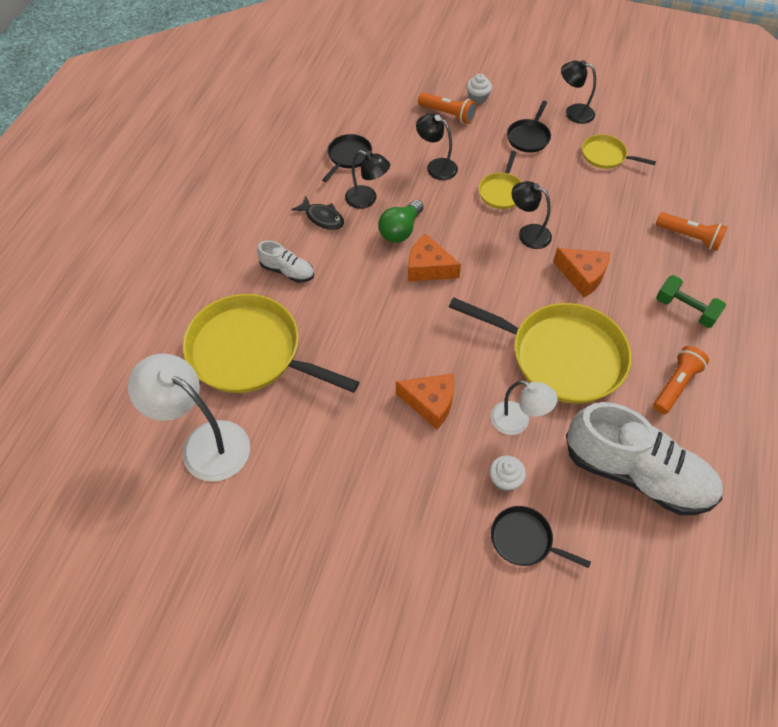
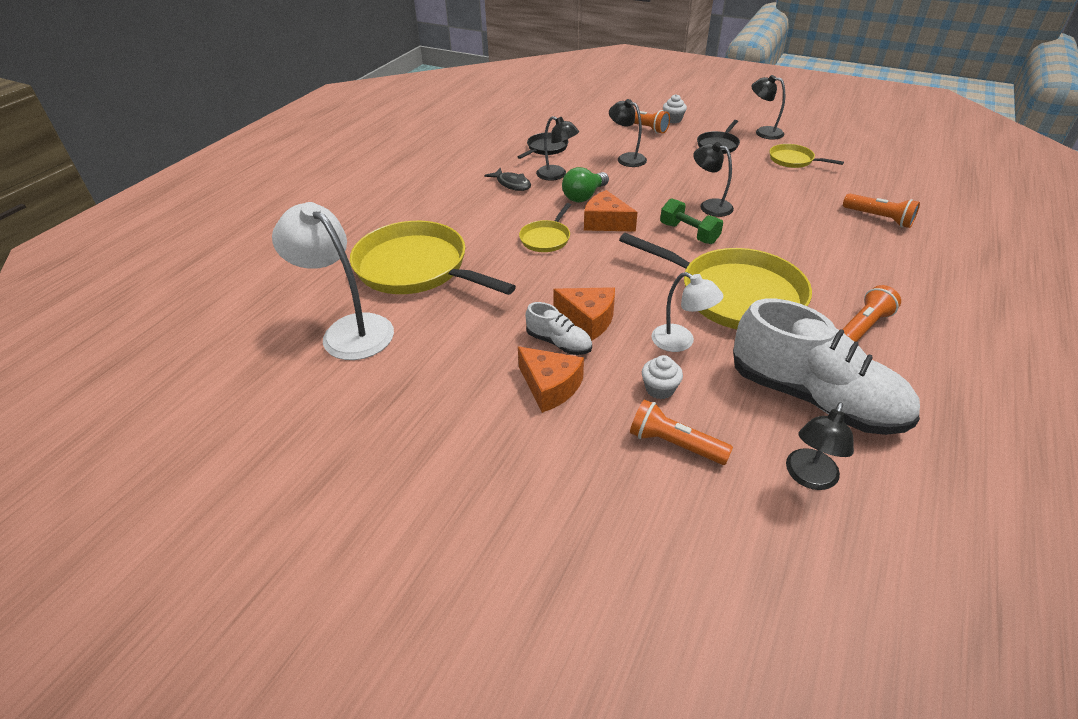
camera: 10 degrees right, 15 degrees down
(287, 271) = (469, 216): white shoe -> white shoe (559, 343)
(501, 192) = (687, 177): yellow pan -> yellow pan (546, 238)
(524, 540) = (674, 444): black pan -> orange flashlight
(582, 276) = (763, 238): orange cheese -> orange cheese (550, 387)
(635, 560) = (809, 477): none -> black lamp
(685, 310) = (874, 270): green dumbbell -> green dumbbell (689, 233)

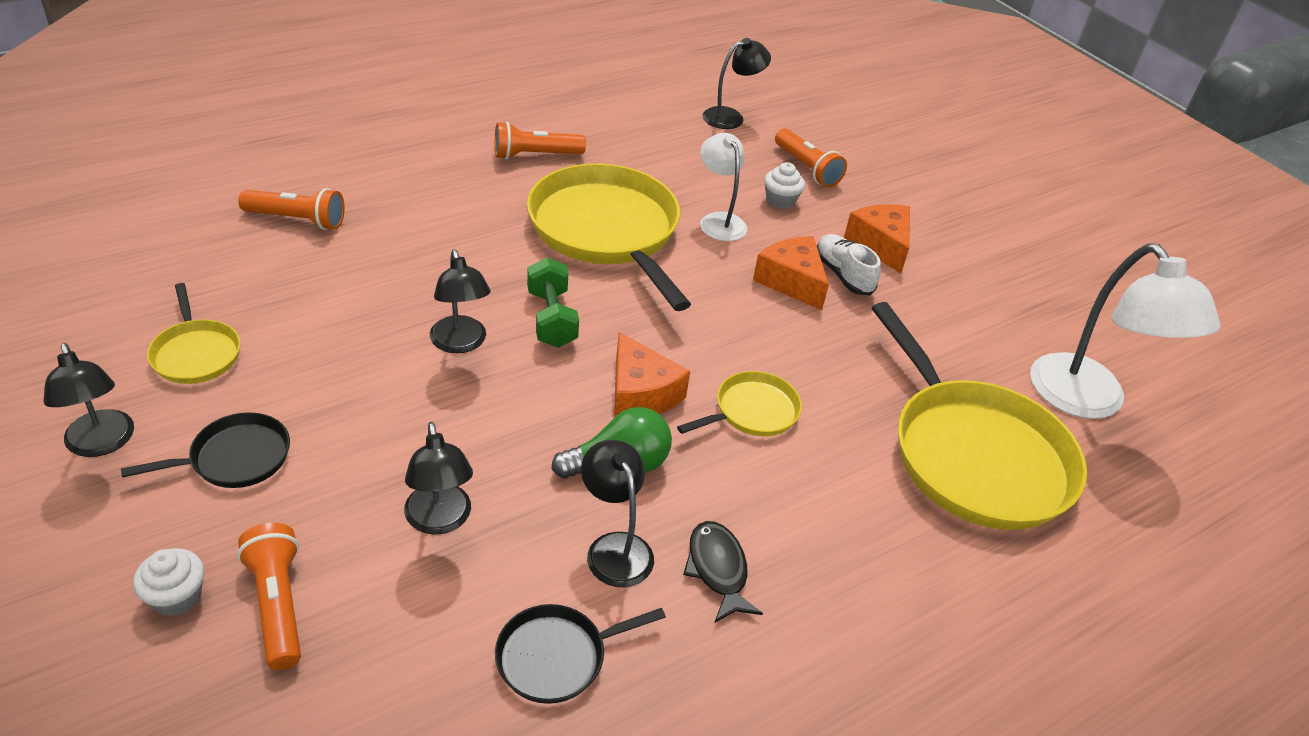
camera: 155 degrees left, 0 degrees up
(814, 398) = (660, 142): white shoe -> none
(879, 218) = (297, 220): orange flashlight -> orange flashlight turned 120 degrees clockwise

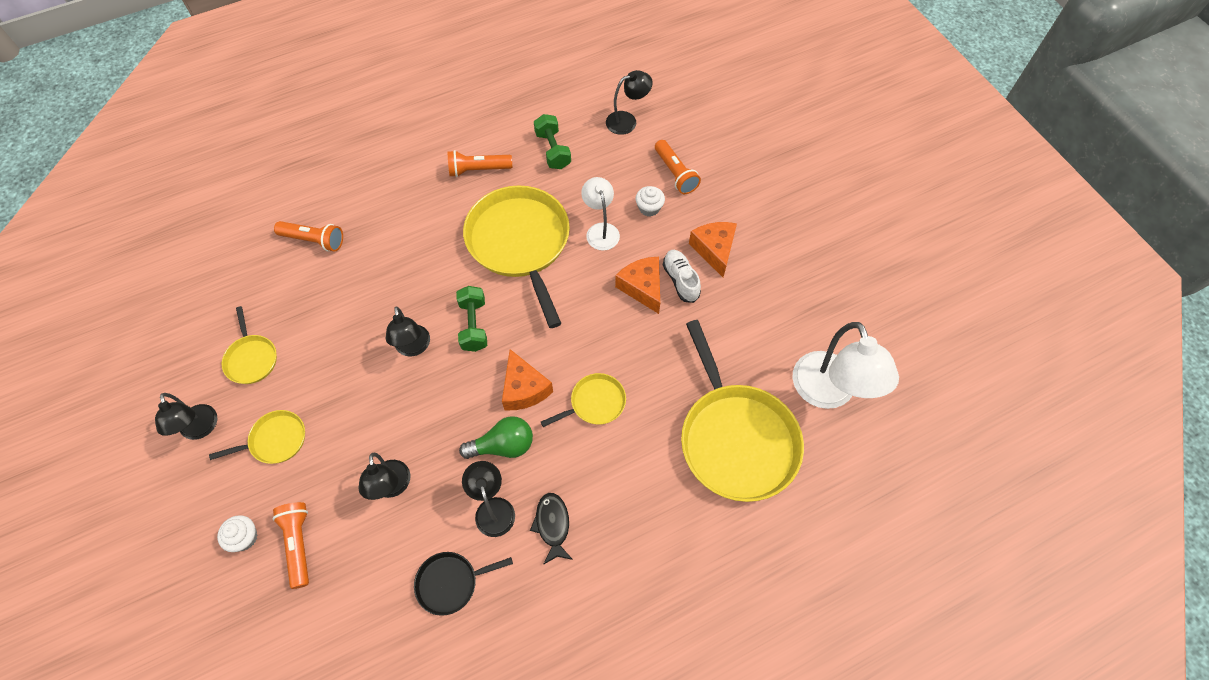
camera: 10 degrees right, 20 degrees up
(235, 458) = (275, 440): black pan -> yellow pan
(636, 140) = (553, 150): none -> green dumbbell

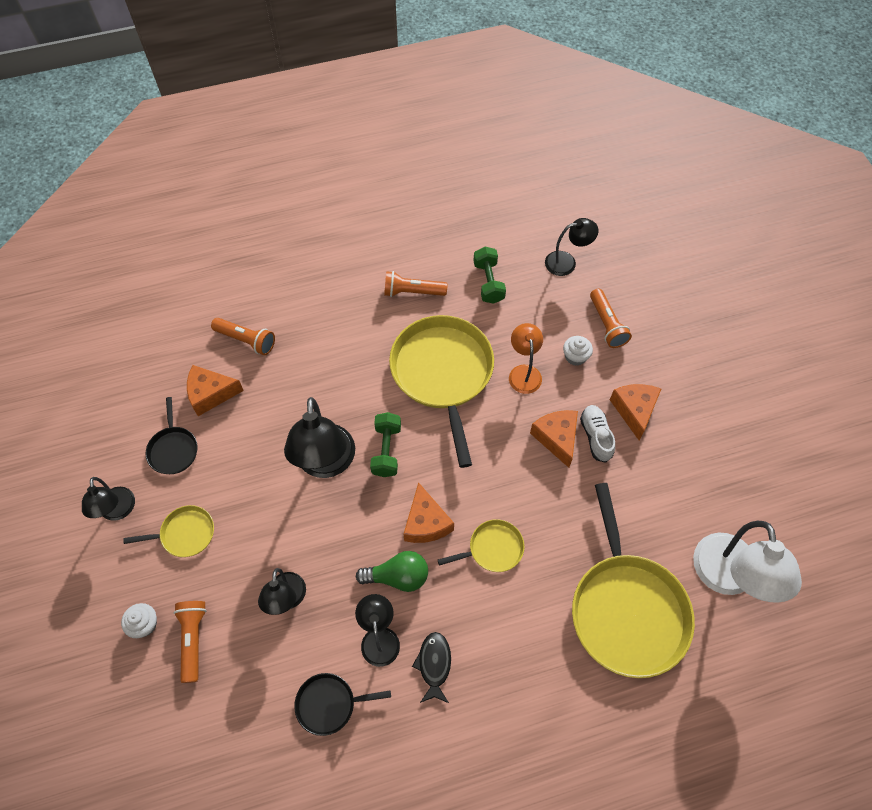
camera: 10 degrees right, 0 degrees up
(251, 359) = (173, 449): yellow pan -> black pan
(283, 298) = (211, 394): none -> orange cheese
(413, 348) = (326, 463): black lamp -> black lamp, size x1.71
(601, 230) = (524, 372): white lamp -> orange lamp

